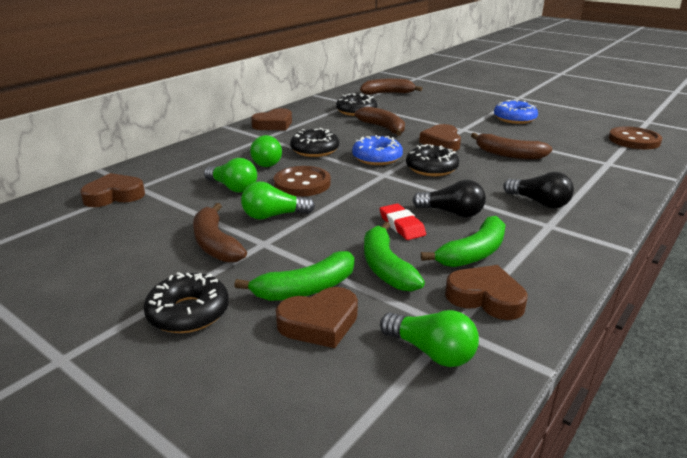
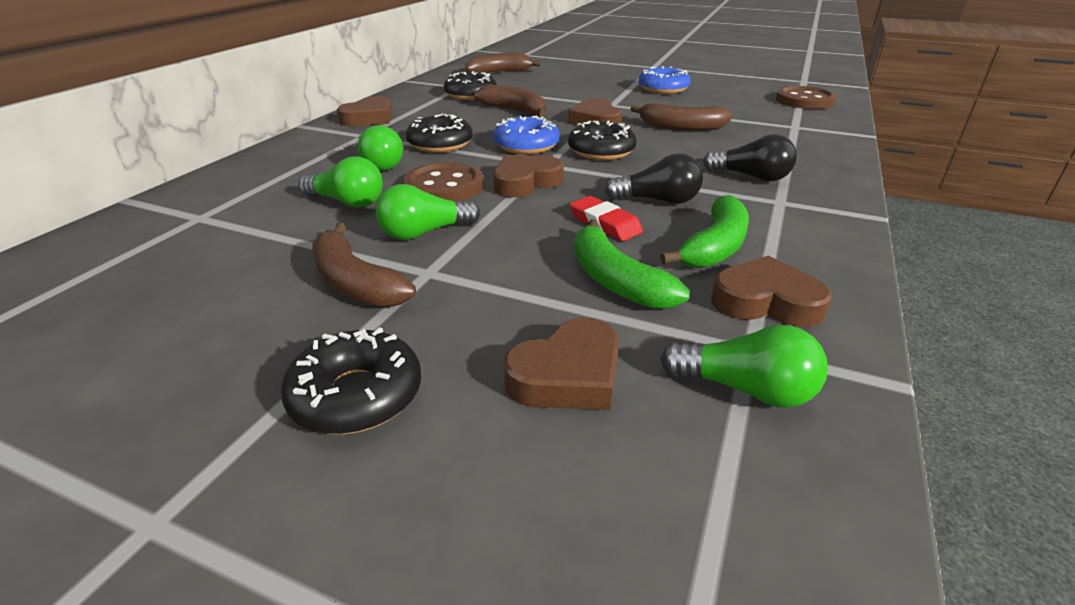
camera: 15 degrees left, 5 degrees up
(114, 196) = (163, 234): brown heart -> brown heart (525, 182)
(306, 289) = (521, 328): green banana -> none

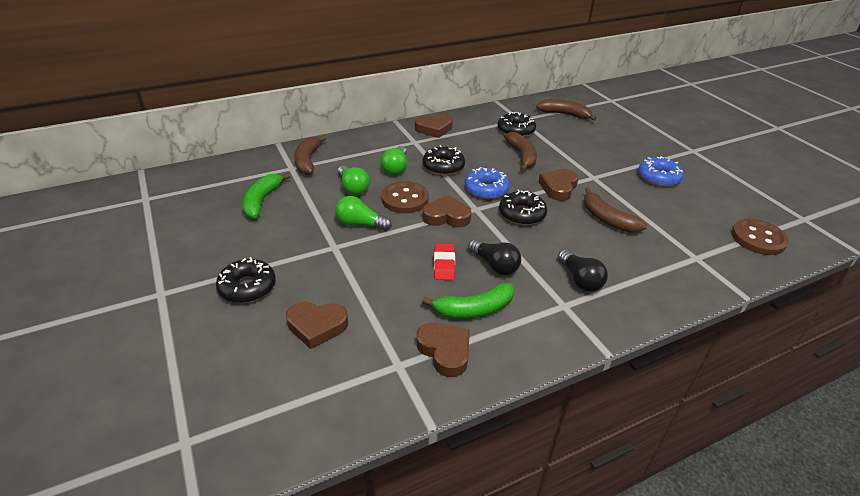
camera: 40 degrees right, 5 degrees up
(355, 283) = (303, 237): brown banana -> brown banana (308, 161)
(616, 280) = (398, 298): green banana -> green banana (262, 201)
(745, 389) = (367, 377): green light bulb -> none

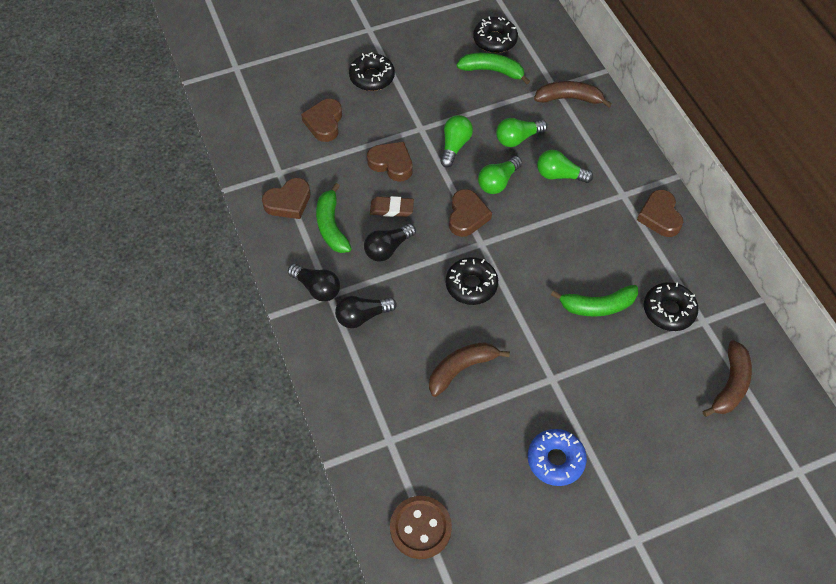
camera: 95 degrees right, 20 degrees up
(405, 199) = (498, 182): brown button -> green light bulb
(443, 166) = (566, 220): black donut -> black donut (495, 40)
(444, 264) = (391, 209): red eraser -> brown eraser
(486, 189) = (519, 257): blue donut -> none
(522, 156) = (597, 306): brown banana -> green banana
(558, 188) = (525, 333): brown heart -> brown heart (391, 164)
(559, 316) = (317, 288): none -> black light bulb

